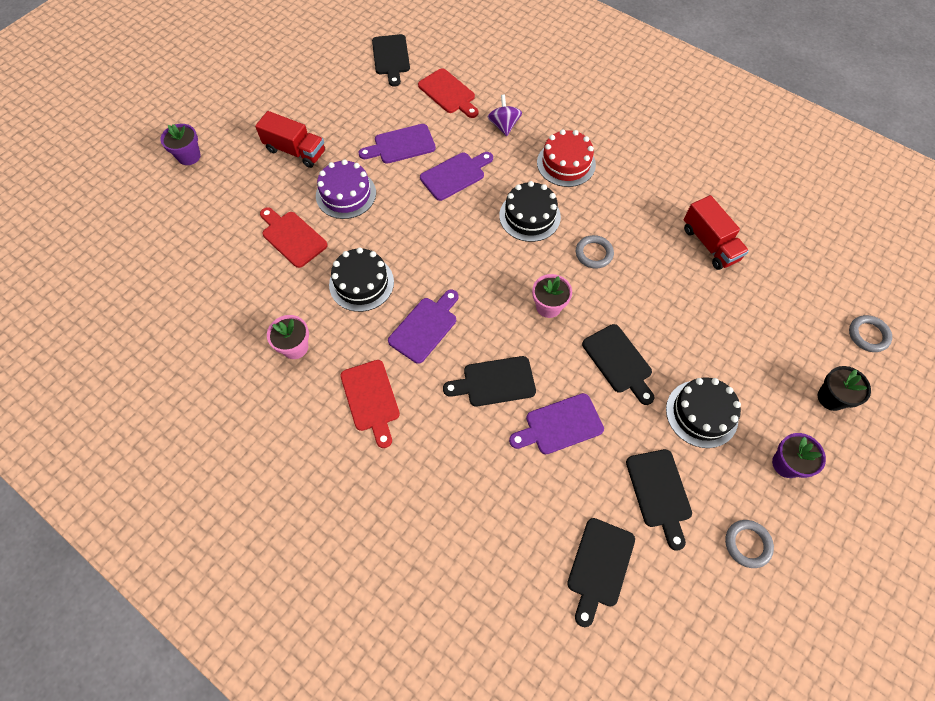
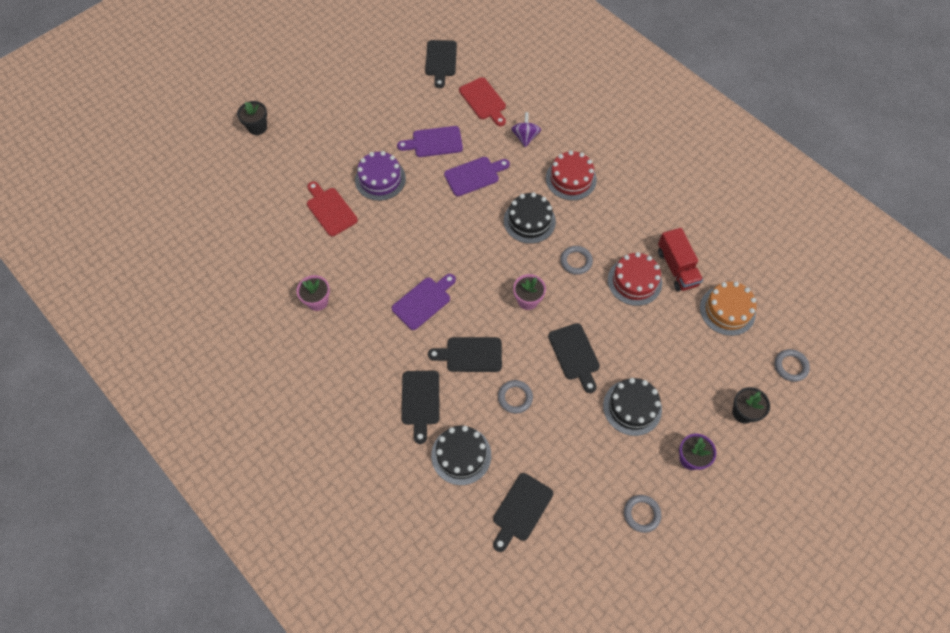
camera: 10 degrees right, 0 degrees up
(189, 156) = (257, 127): purple flower pot -> black flower pot
(295, 151) = (345, 135): red truck -> none
(361, 283) = (379, 257): black cake -> black cake (461, 455)
(371, 399) = (370, 352): red cutting board -> none
(560, 425) = (515, 397): purple cutting board -> grey ring
(659, 492) = (582, 463): black cutting board -> black cutting board (420, 401)
(666, 266) = (634, 281): none -> red cake
(779, 282) = (727, 310): none -> orange cake

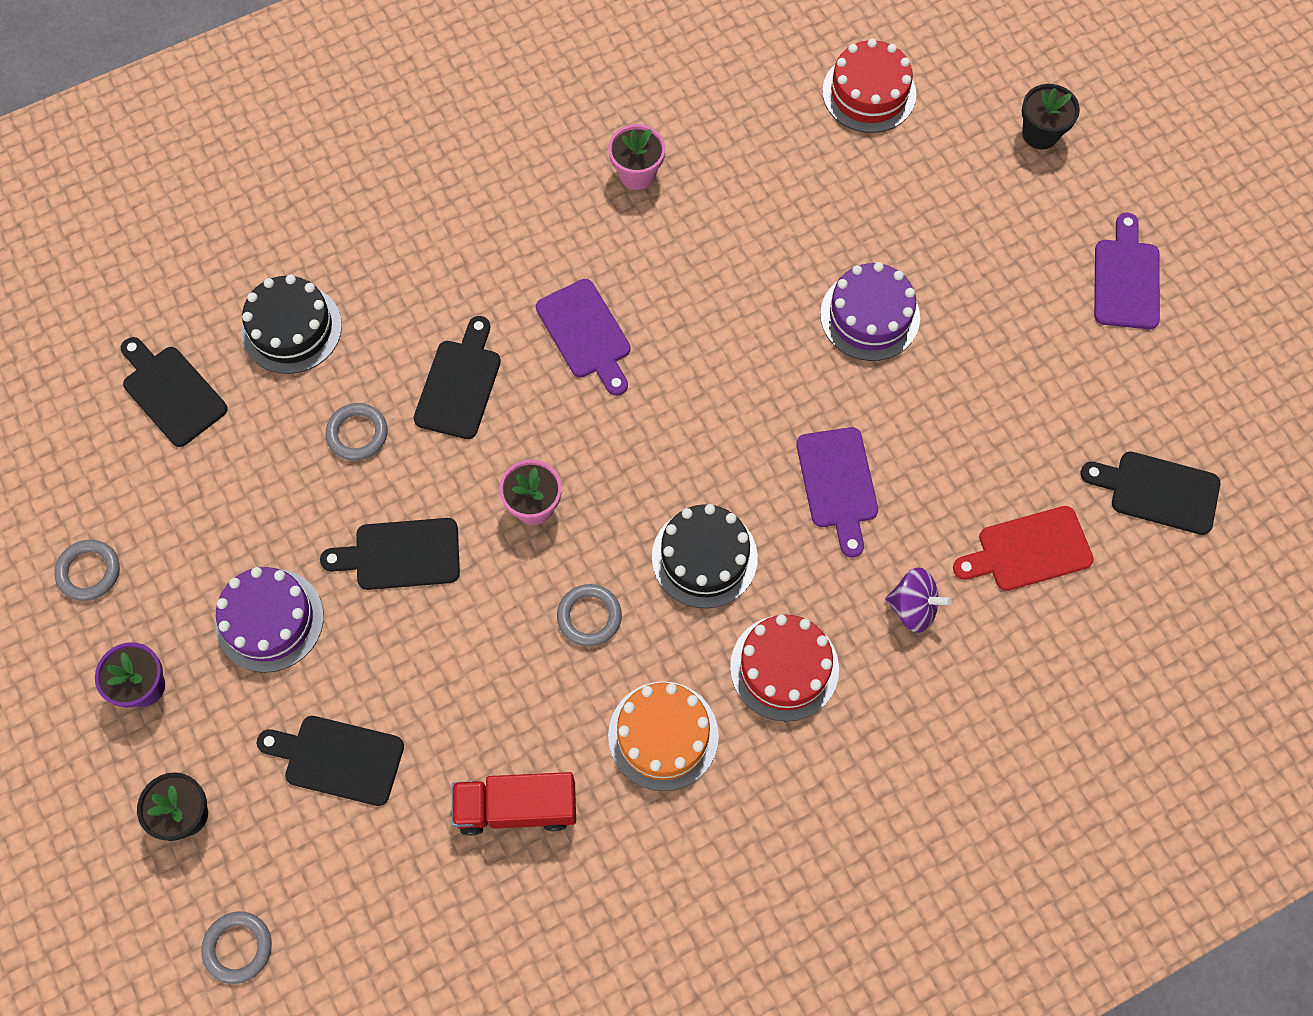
camera: 105 degrees right, 5 degrees up
(330, 210) = (820, 222): red cutting board -> none
(420, 401) = (403, 290): black cutting board -> black cutting board (338, 759)
(434, 142) = (937, 429): purple cutting board -> purple cutting board (1126, 279)
(632, 407) = (269, 620): black cake -> purple cake
(634, 281) = (513, 713): red cake -> red cake (869, 93)
(727, 310) = (394, 872): orange cake -> orange cake (663, 735)

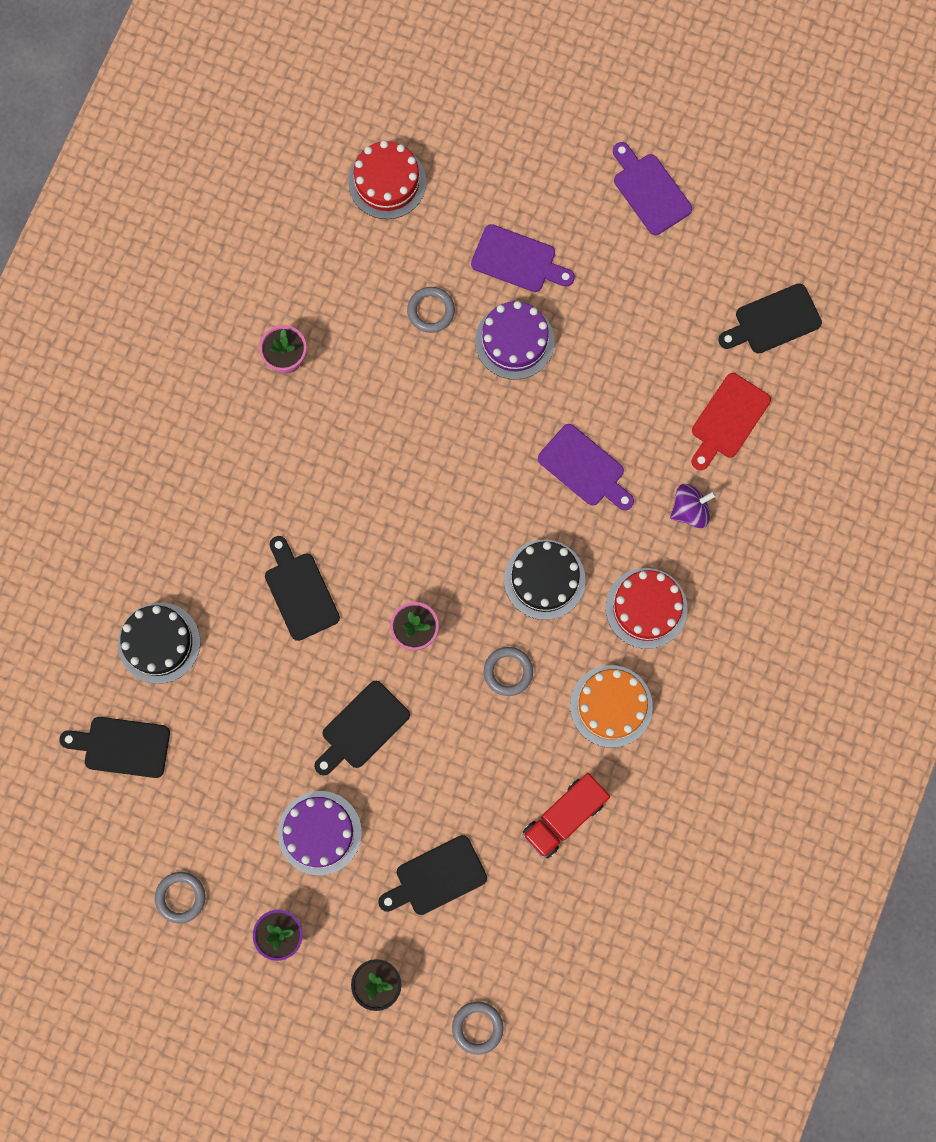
camera: 40 degrees left, 10 degrees up
(357, 434) = (265, 676): grey ring -> grey ring (431, 311)
(586, 334) = (349, 495): purple cutting board -> purple cutting board (518, 260)
(1040, 134) = (519, 127): black flower pot -> none

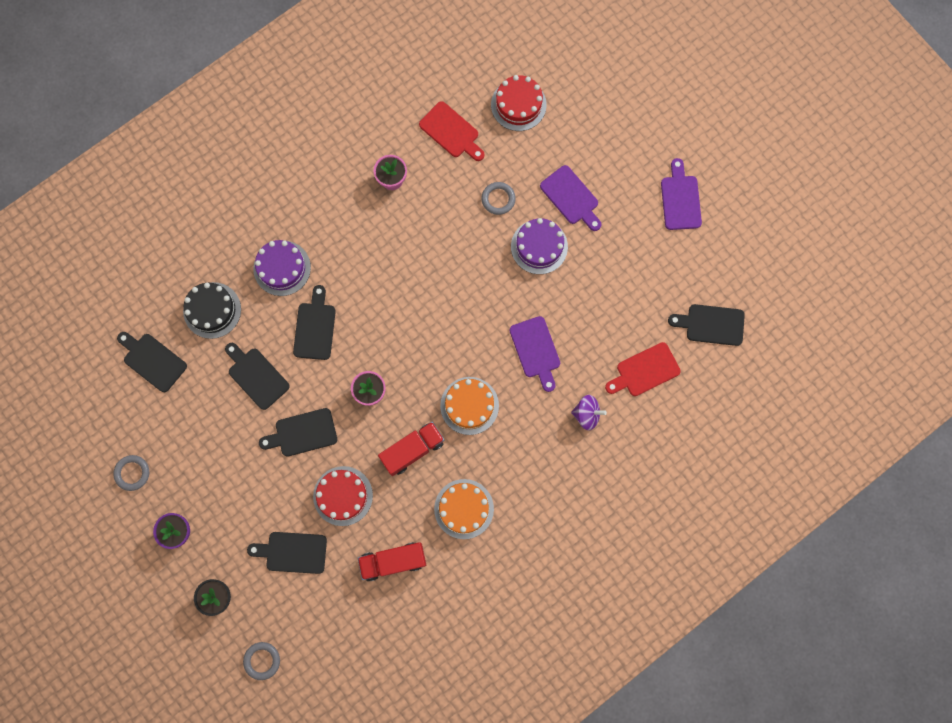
camera: 30 degrees right, 0 degrees up
(263, 692) = (256, 376): none -> black cutting board
(319, 833) = (238, 482): purple cake -> purple cake (282, 268)
(324, 260) = (451, 132): none -> red cutting board
(508, 672) = (412, 450): grey ring -> red truck
(544, 579) = (469, 405): black cake -> orange cake
(646, 608) = (522, 460): red cake -> red cake (343, 496)

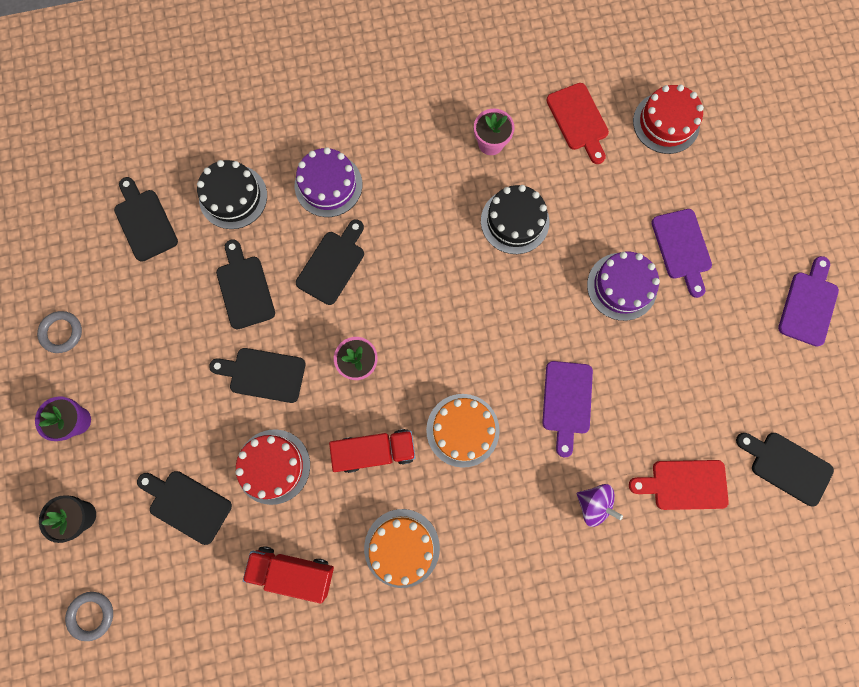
camera: 25 degrees right, 0 degrees up
(438, 232) = (514, 221): none -> black cake
(498, 199) = (598, 214): grey ring -> none

